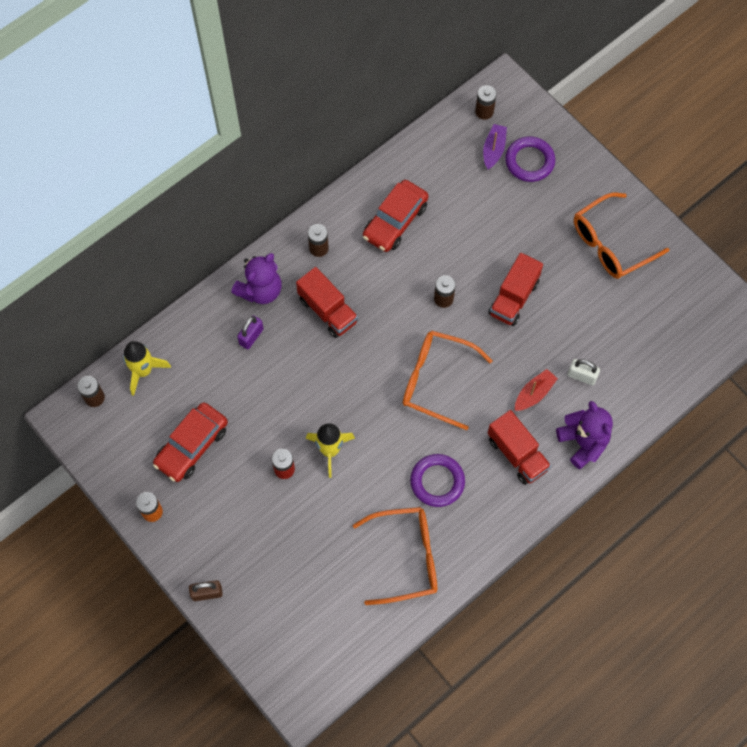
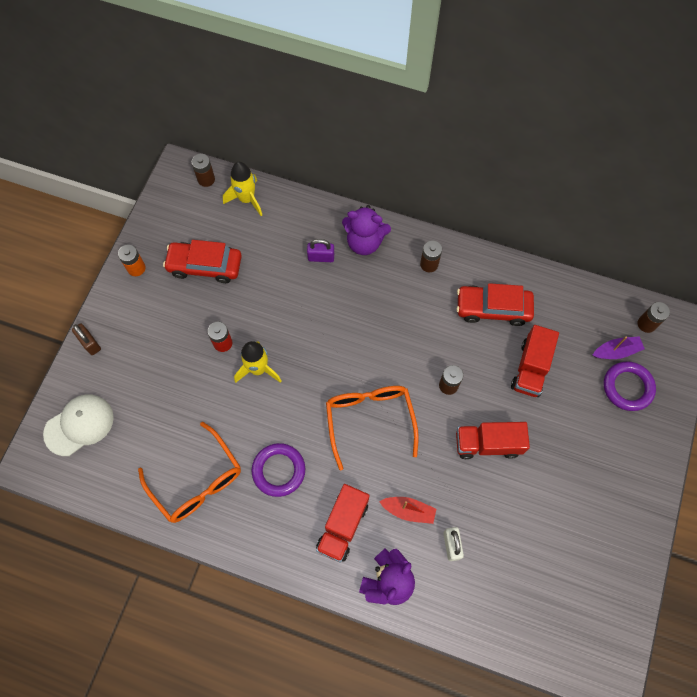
camera: 60 degrees right, 0 degrees up
(287, 640) = (79, 425): none -> white cap
(327, 310) = (379, 300): red truck -> red truck (530, 368)
(610, 244) = (598, 503): orange glasses -> none

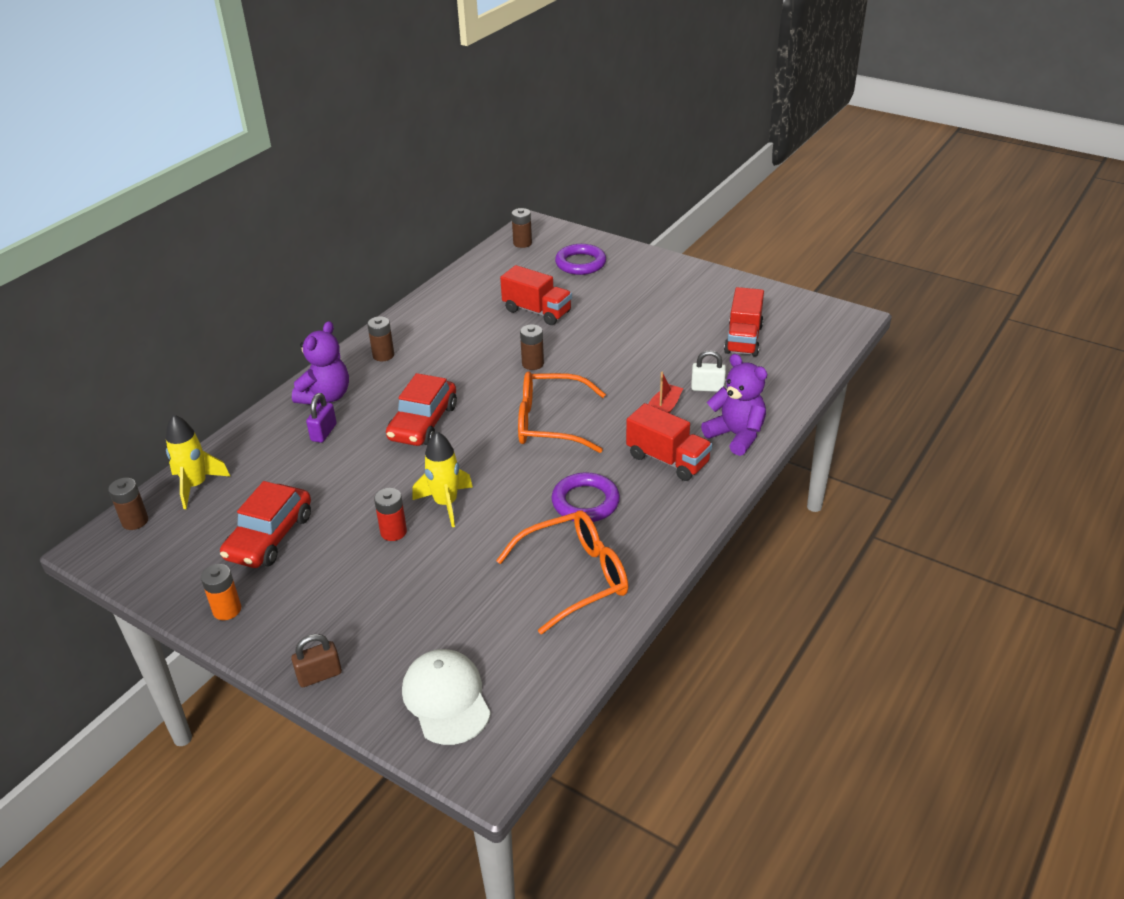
camera: 75 degrees left, 30 degrees down
(487, 444) = (607, 349): red truck -> red truck (743, 339)
(493, 309) = (460, 323): red car -> red car (423, 422)
(616, 351) = (542, 263): purple boat -> none

